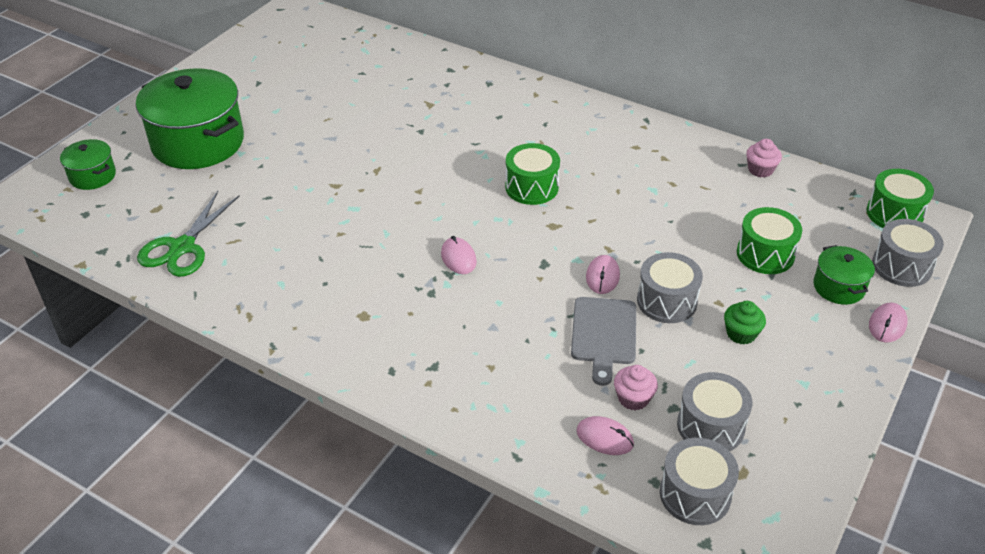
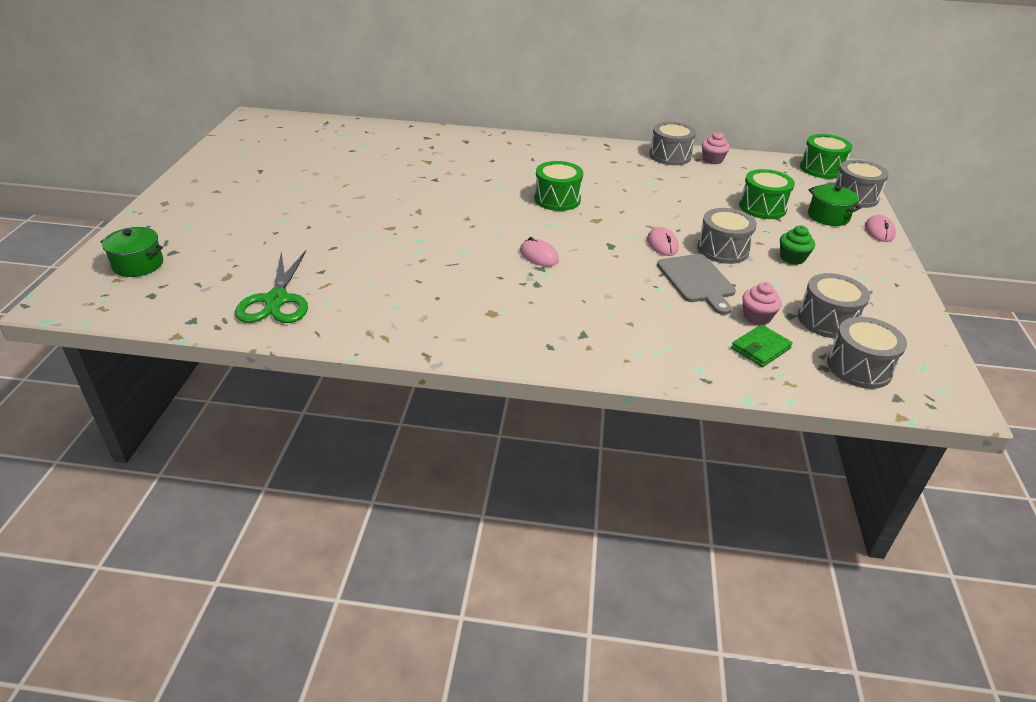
camera: 25 degrees left, 5 degrees down
(198, 142) = (233, 221): green pot -> none
(604, 438) = (760, 348): pink mouse -> green wallet
(711, 153) = (670, 156): none -> grey drum

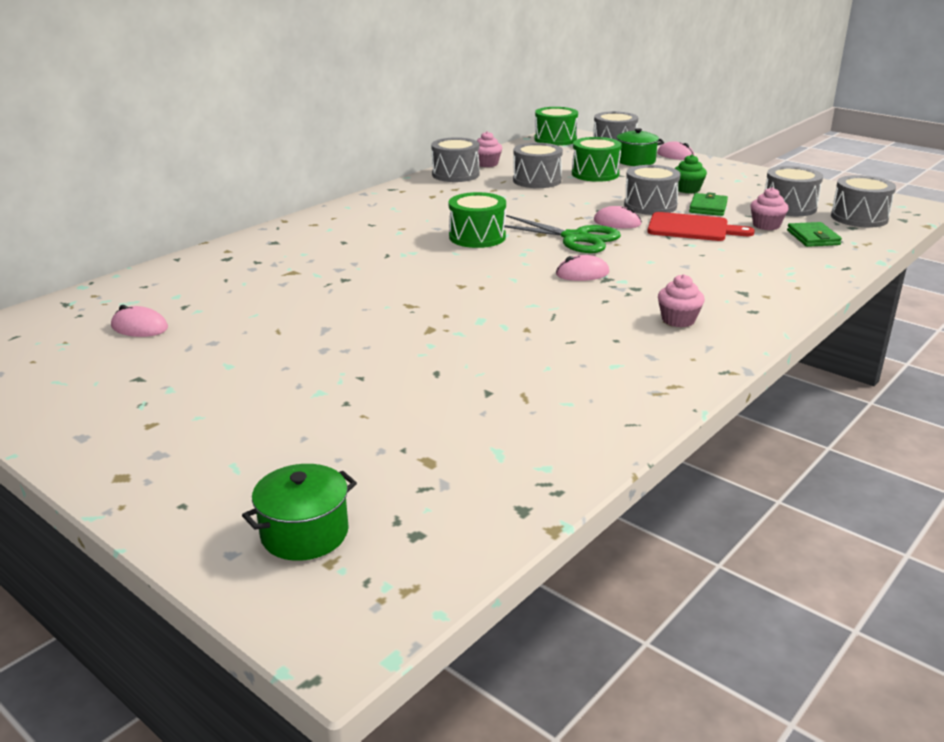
camera: 55 degrees left, 10 degrees down
(276, 300) = (530, 436): green scissors -> green scissors (575, 238)
(316, 149) = (139, 327): none -> pink mouse
(496, 315) = (678, 320): none -> pink cupcake
(697, 281) = (692, 228): grey cutting board -> red cutting board
(707, 188) = (537, 180): none -> grey drum
(760, 278) = (708, 207): none -> green wallet

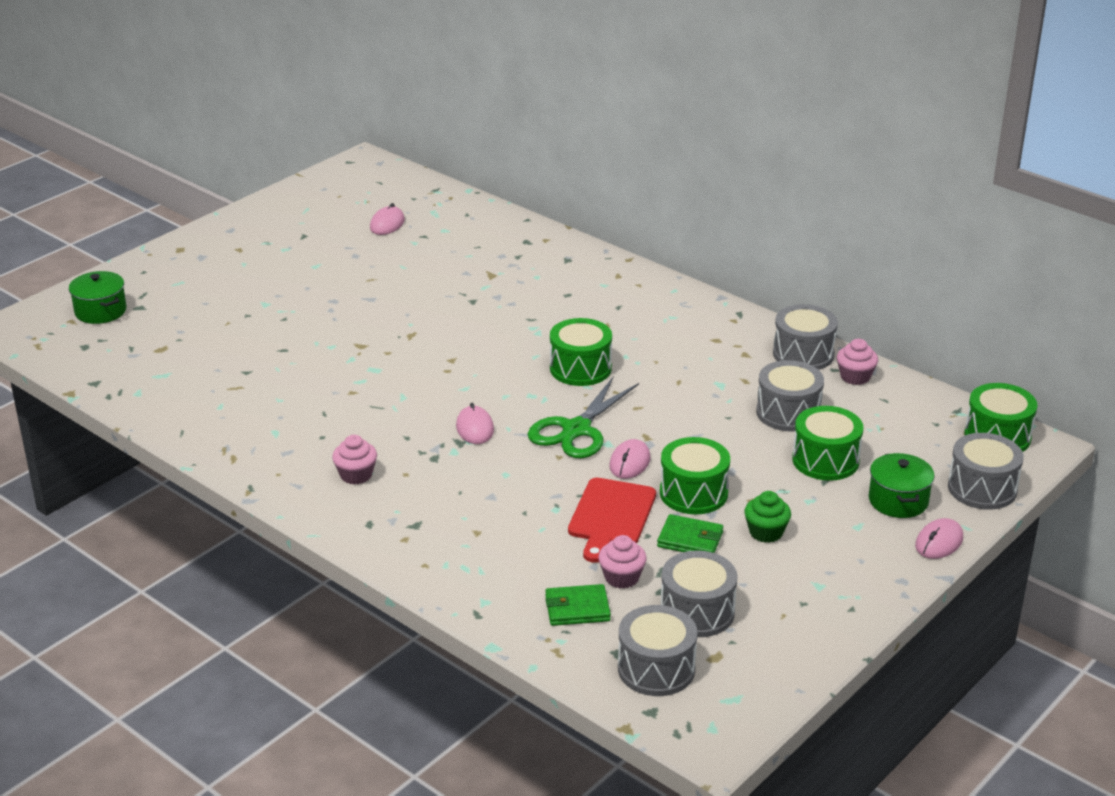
camera: 90 degrees right, 5 degrees up
(650, 206) = (693, 493): grey drum -> green drum

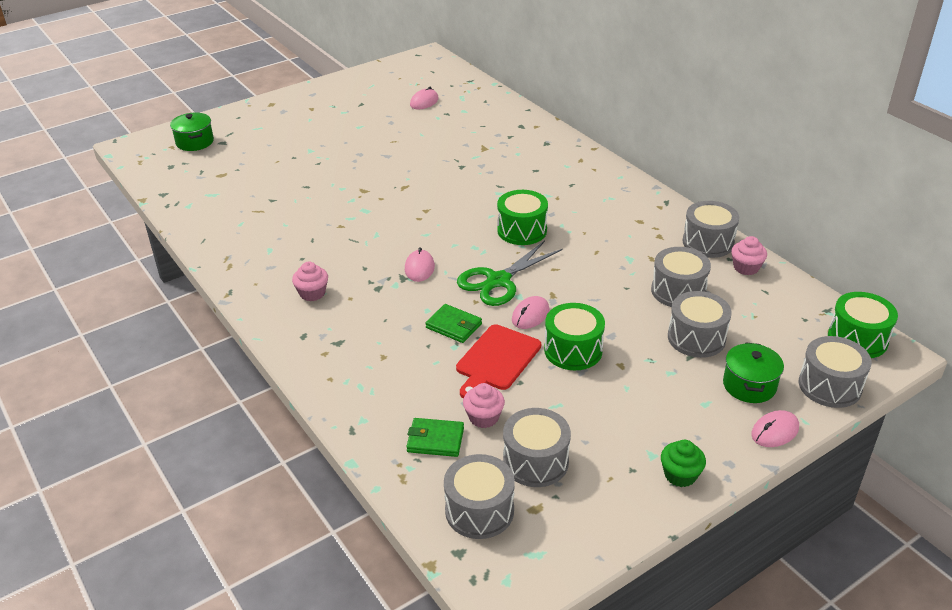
camera: 15 degrees right, 5 degrees up
(690, 539) = (554, 392): green wallet -> green wallet (454, 326)
(766, 532) = (622, 396): green cupcake -> green cupcake (680, 475)
(825, 460) = (696, 338): green drum -> grey drum

